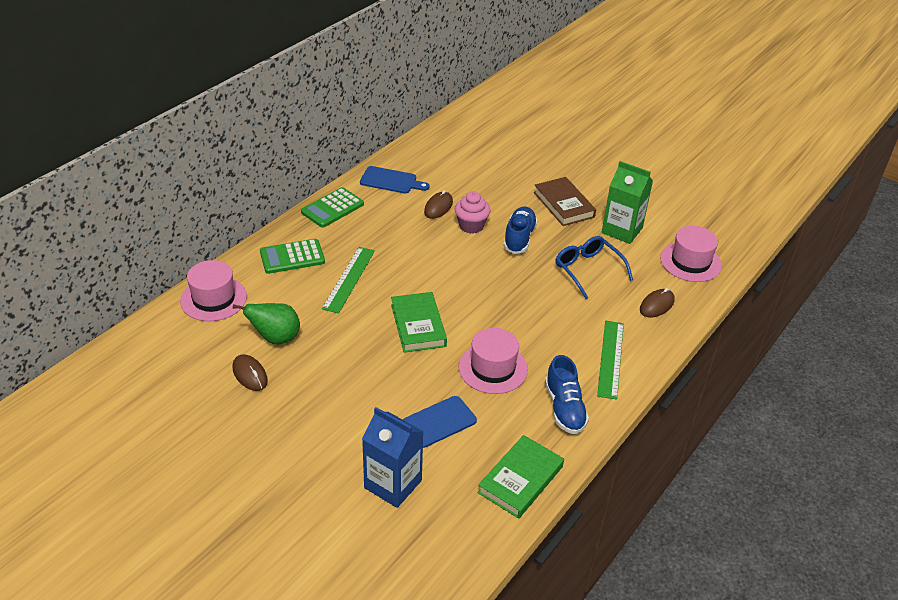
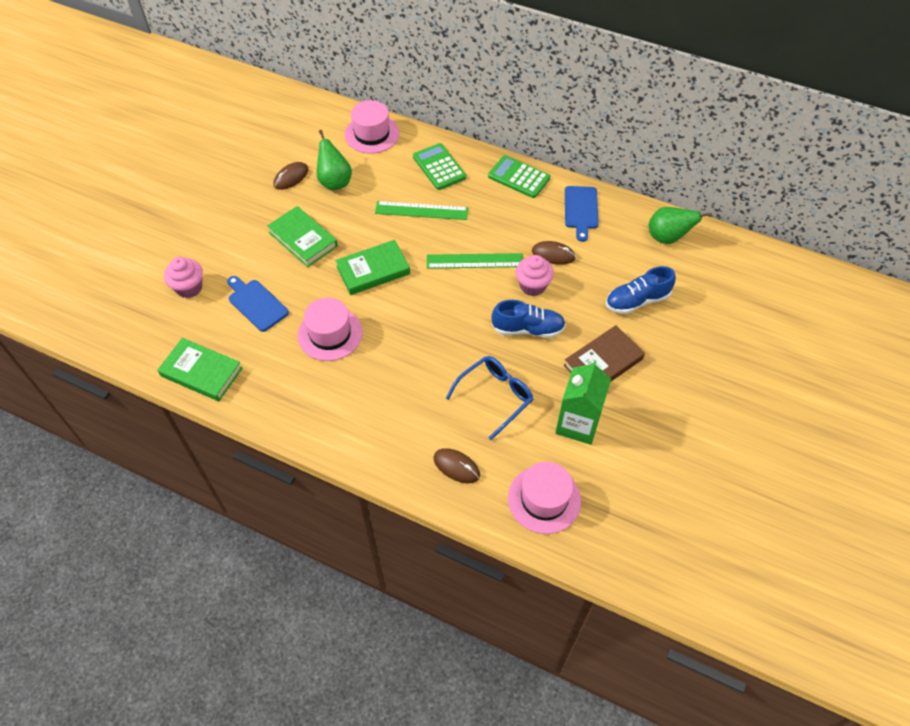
camera: 80 degrees right, 15 degrees up
(354, 374) = (303, 239): none -> green book
(393, 484) = (189, 288): blue carton -> pink cupcake
(441, 143) = (667, 238): none -> green pear
(564, 408) = (289, 396): blue shoe -> blue shoe (637, 301)
(610, 359) = (363, 428): green ruler -> green ruler (474, 261)

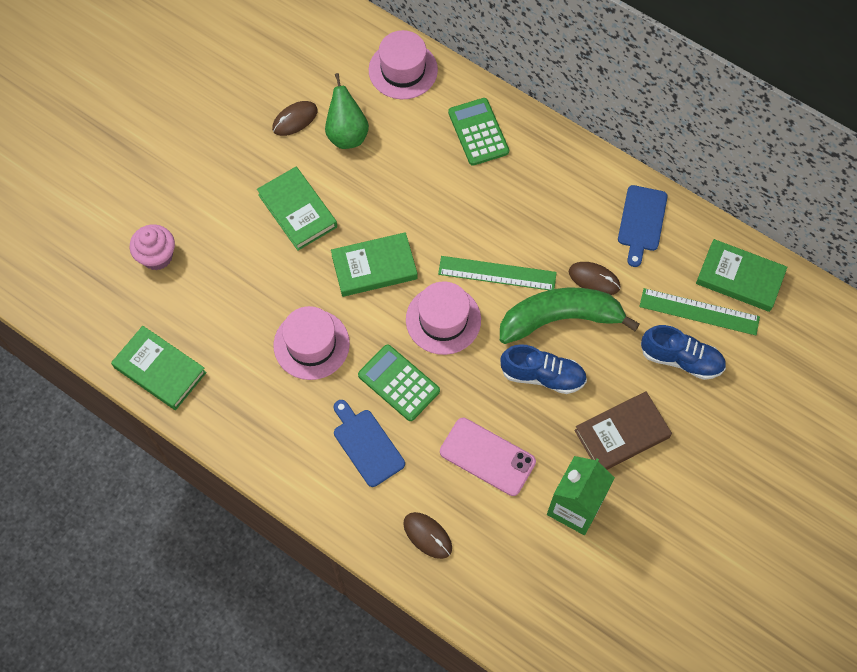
camera: 10 degrees right, 10 degrees up
(256, 303) = (232, 290): blue cutting board -> blue cutting board (366, 444)
(421, 211) = (445, 192): green ruler -> green ruler (699, 312)
(495, 396) = (487, 456): blue glasses -> pink phone
(519, 177) = (574, 162): green calculator -> green calculator (399, 383)
(532, 286) = (560, 319): pink cupcake -> green banana
(544, 499) = (517, 591): pink hat -> pink hat (443, 320)
(637, 301) = (681, 359): blue shoe -> blue shoe turned 150 degrees counterclockwise
(667, 238) = (739, 278): green pear -> green book

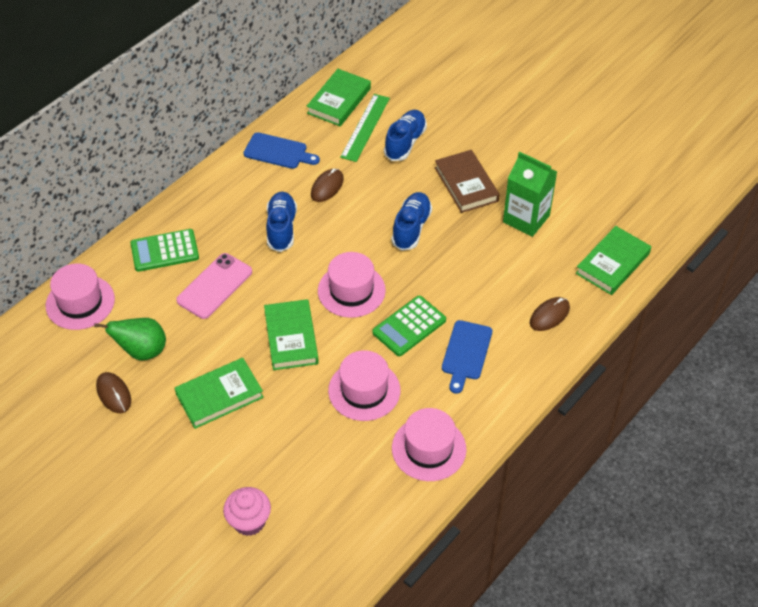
camera: 85 degrees left, 15 degrees down
(160, 370) = (377, 519): green book -> green book (612, 263)
(242, 413) = (429, 448): none -> pink hat
(366, 444) = (466, 353): blue cutting board -> blue cutting board turned 45 degrees counterclockwise
(487, 456) = (481, 270): pink phone -> pink phone (214, 286)
(497, 273) = (311, 249): green ruler -> none
(524, 239) = (281, 228): none -> blue shoe
(560, 319) = (360, 212): green banana -> none

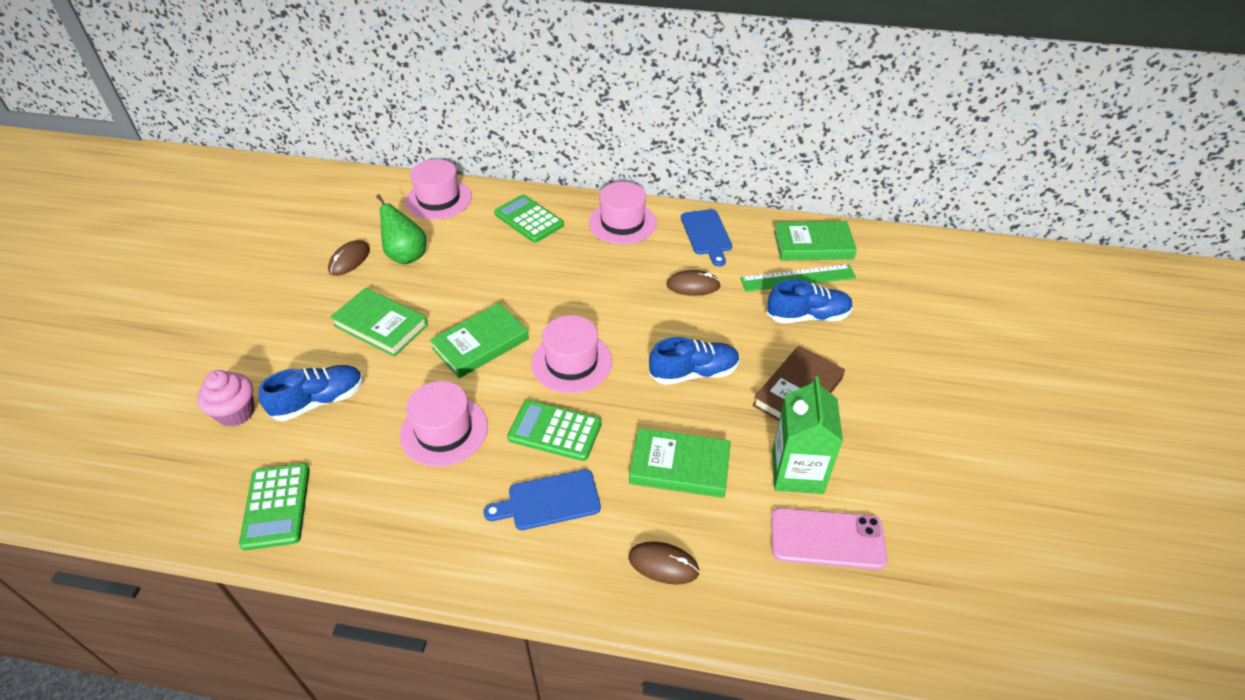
camera: 60 degrees right, 5 degrees down
(214, 286) = (510, 266): pink phone -> pink phone (827, 539)
(281, 228) = (613, 278): blue shoe -> blue shoe (319, 401)
(367, 514) = (276, 506): none -> green calculator
(429, 448) = (391, 525): pink hat -> pink hat (622, 223)
(612, 263) = (804, 603): green book -> green book (679, 466)

